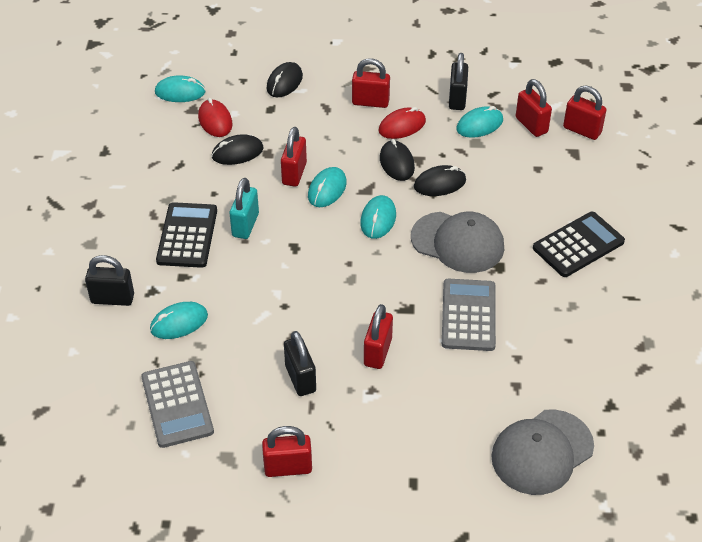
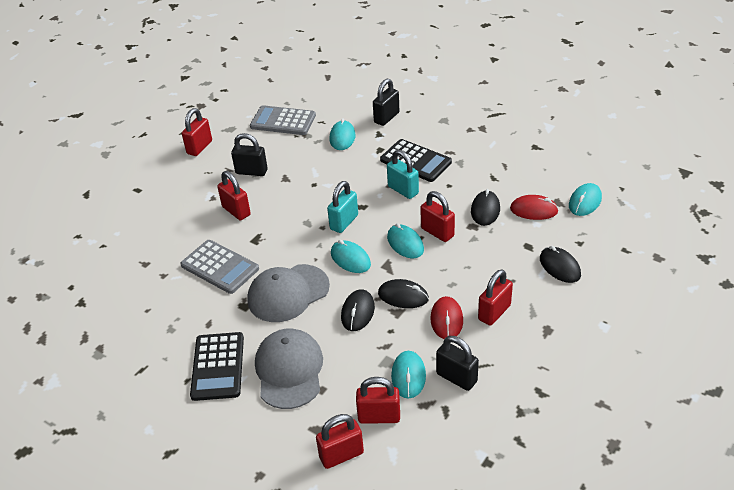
camera: 125 degrees right, 5 degrees down
(329, 249) = (344, 222): none -> turquoise padlock
(542, 452) = (91, 251): grey cap -> grey cap (289, 370)

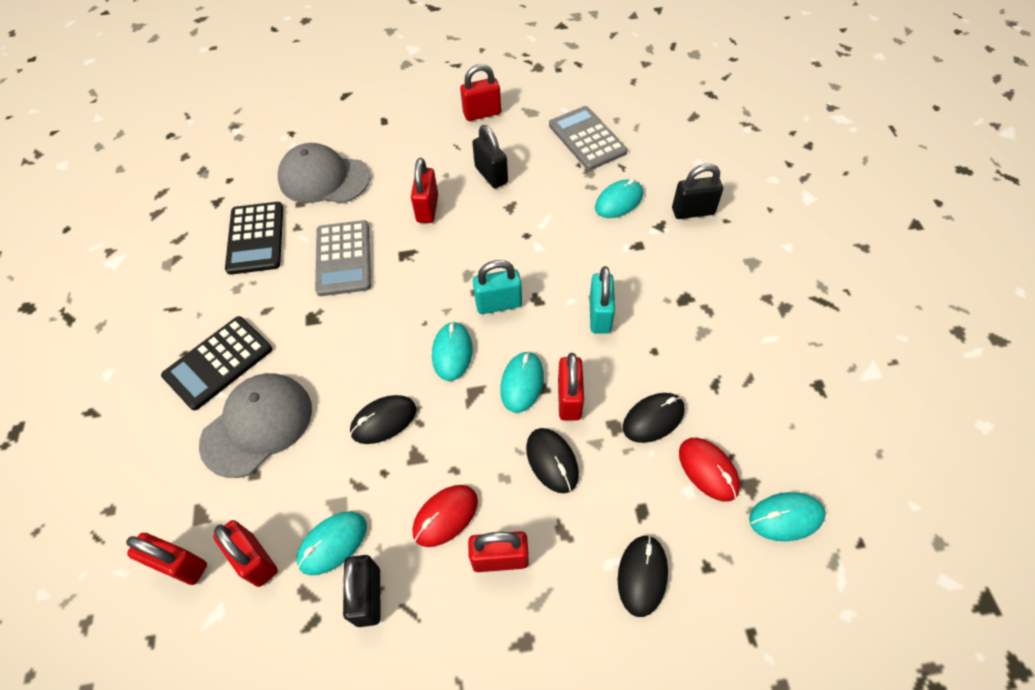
camera: 45 degrees right, 15 degrees up
(288, 293) = (357, 339): grey cap -> grey cap (324, 179)
(403, 296) = (443, 444): black mouse -> black mouse (552, 461)
(415, 161) = (656, 290): black calculator -> black calculator (255, 238)

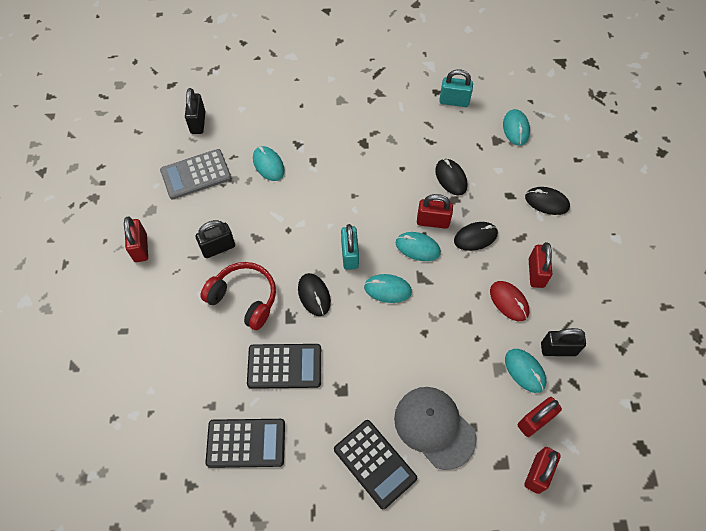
camera: 85 degrees left, 5 degrees up
(324, 179) = (186, 384): grey cap -> none
(343, 258) = (284, 366): grey calculator -> black calculator
(383, 420) = (438, 337): black mouse -> black mouse (314, 295)
(427, 209) = (244, 299): red padlock -> red headphones
(600, 315) = (369, 194): turquoise padlock -> turquoise padlock (454, 101)
(693, 211) = (289, 122): black padlock -> black padlock (198, 122)
(708, 470) = (486, 158): red mouse -> none

